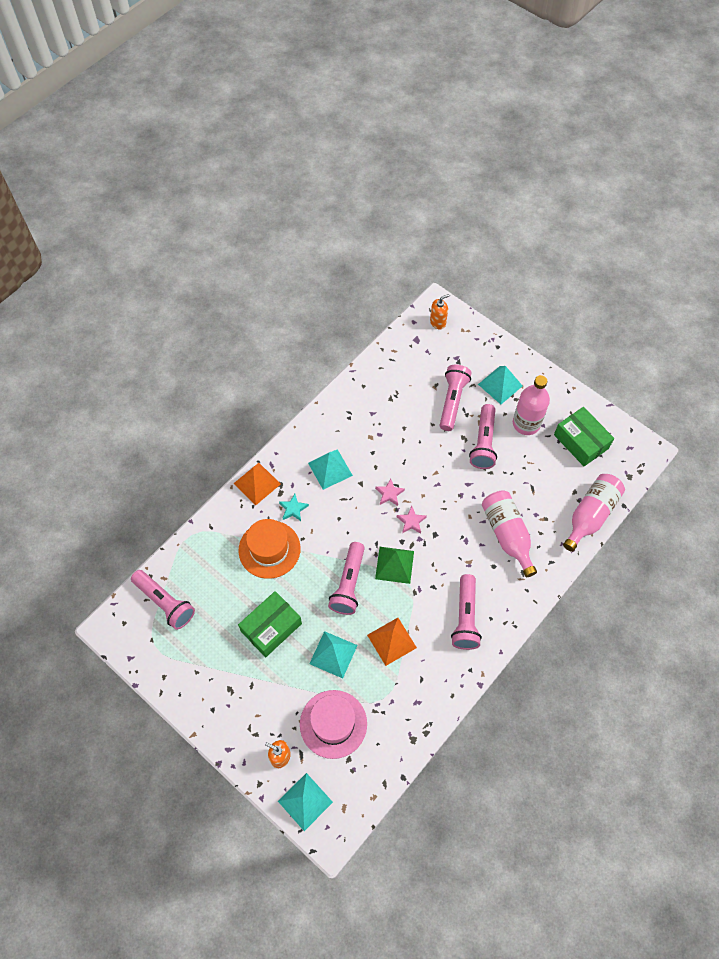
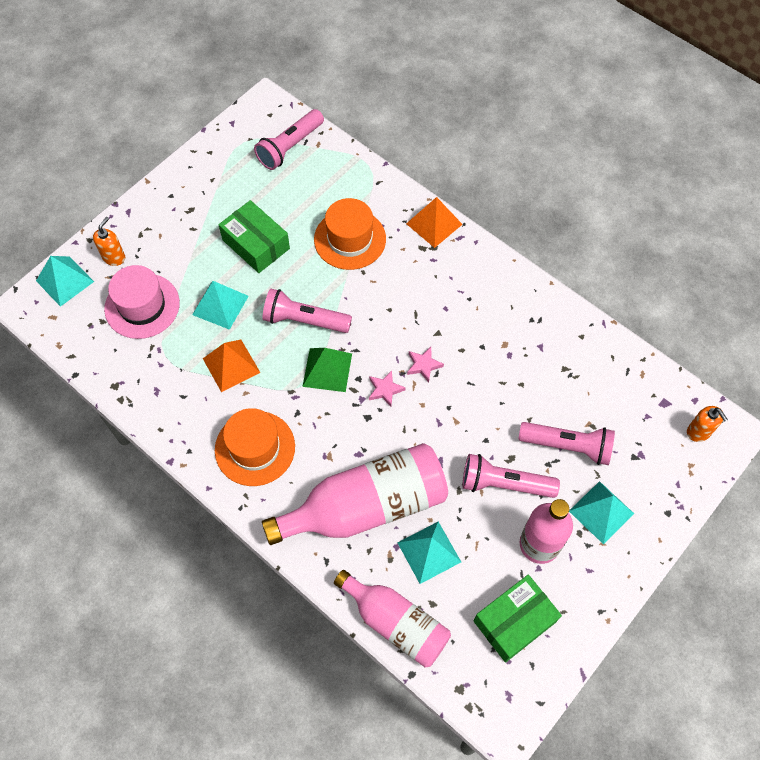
camera: 90 degrees right, 0 degrees up
(293, 509) = (401, 261): turquoise star -> none
(330, 469) = (456, 299): turquoise pyramid -> turquoise pyramid (429, 552)
(465, 618) = (255, 448): pink flashlight -> orange hat
(507, 534) = (367, 506): pink bottle -> pink bottle, size x1.52

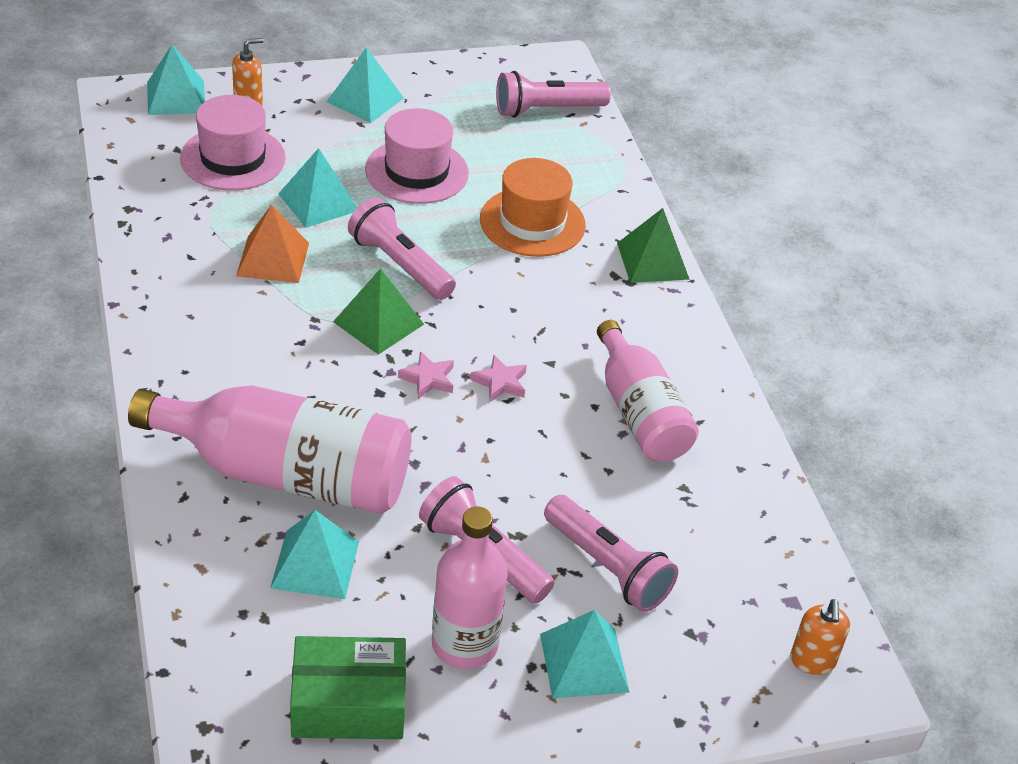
camera: 30 degrees right, 20 degrees down
(180, 207) = (365, 100): none -> turquoise pyramid
(255, 448) = (217, 345): orange hat -> none
(256, 244) = (416, 171): green box -> pink hat
(396, 623) = (199, 608): pink bottle -> pink bottle (639, 413)
(434, 224) = (652, 261): orange pyramid -> green pyramid

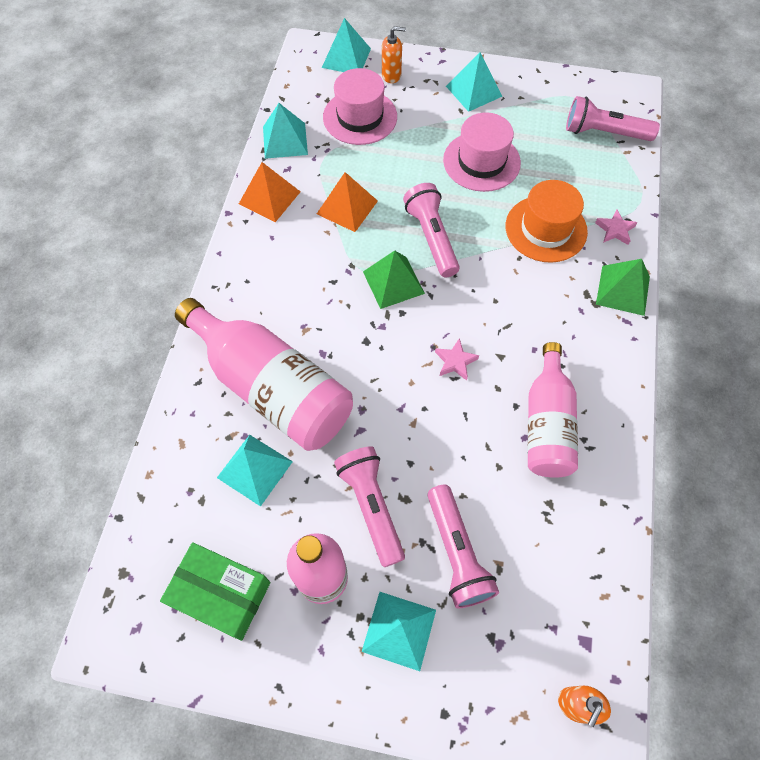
camera: 30 degrees right, 20 degrees up
(161, 273) = (269, 197): none -> orange pyramid
(318, 202) = (400, 168): turquoise pyramid -> turquoise pyramid (285, 140)
(428, 379) = (405, 341): pink star -> pink star (615, 230)

